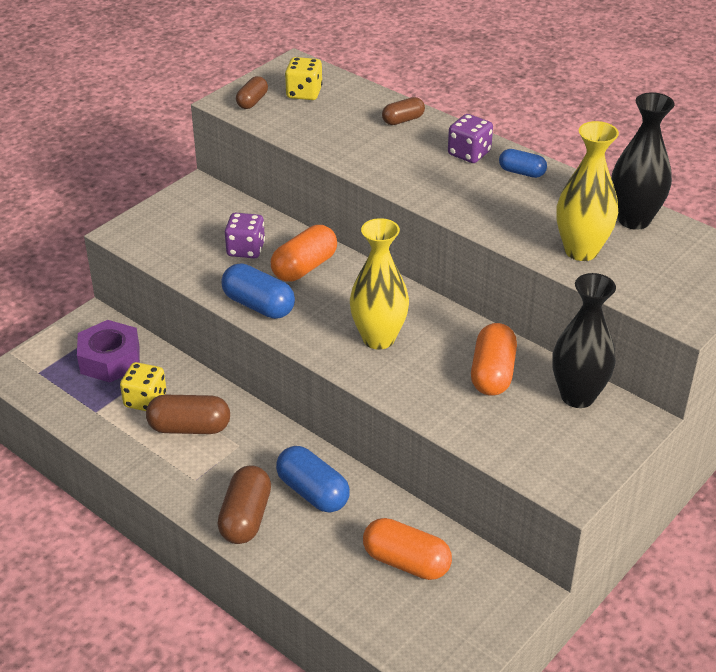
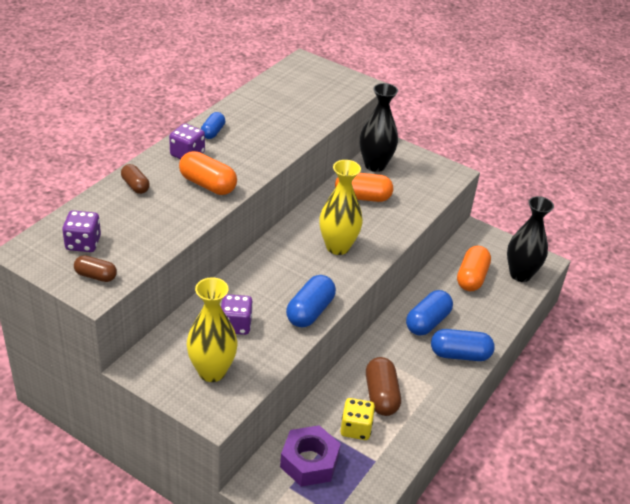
camera: 100 degrees left, 0 degrees up
(245, 517) = (460, 355): brown capsule -> blue capsule
(304, 93) = (83, 243): yellow dice -> purple dice
(304, 267) = (257, 288): orange capsule -> orange capsule (208, 185)
(581, 251) = (305, 114): yellow vase -> yellow vase (212, 371)
(634, 220) = (267, 92): black vase -> black vase (520, 274)

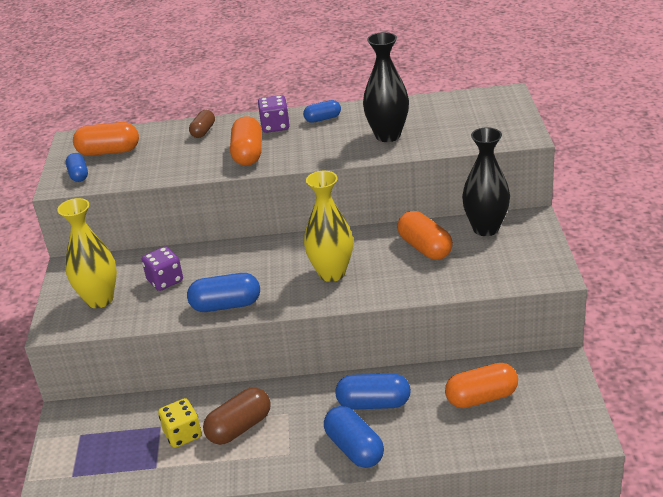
camera: 60 degrees right, 5 degrees down
(83, 243) = (109, 151): purple dice -> orange capsule
(96, 276) = (78, 175): brown capsule -> blue capsule
(309, 462) = (117, 430): purple nut -> none
(520, 274) = (538, 428): black vase -> black vase (388, 135)

